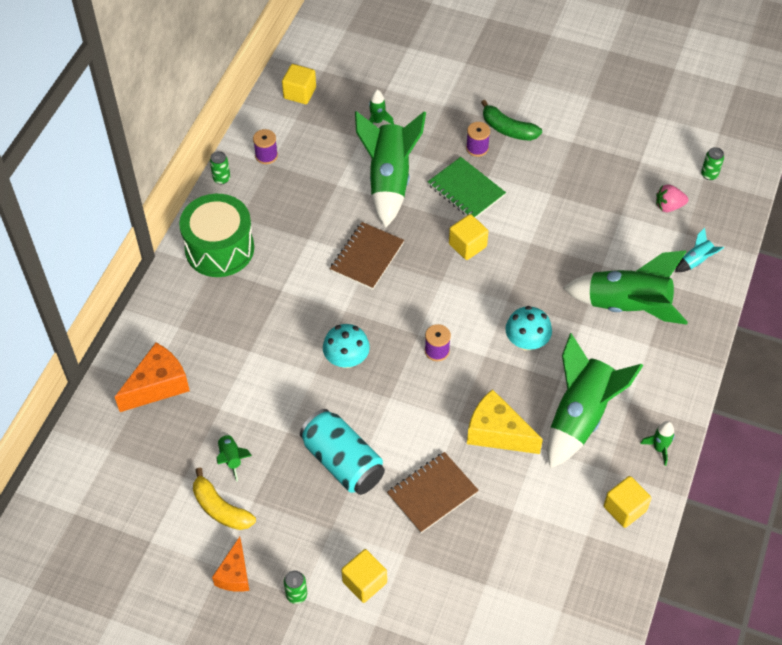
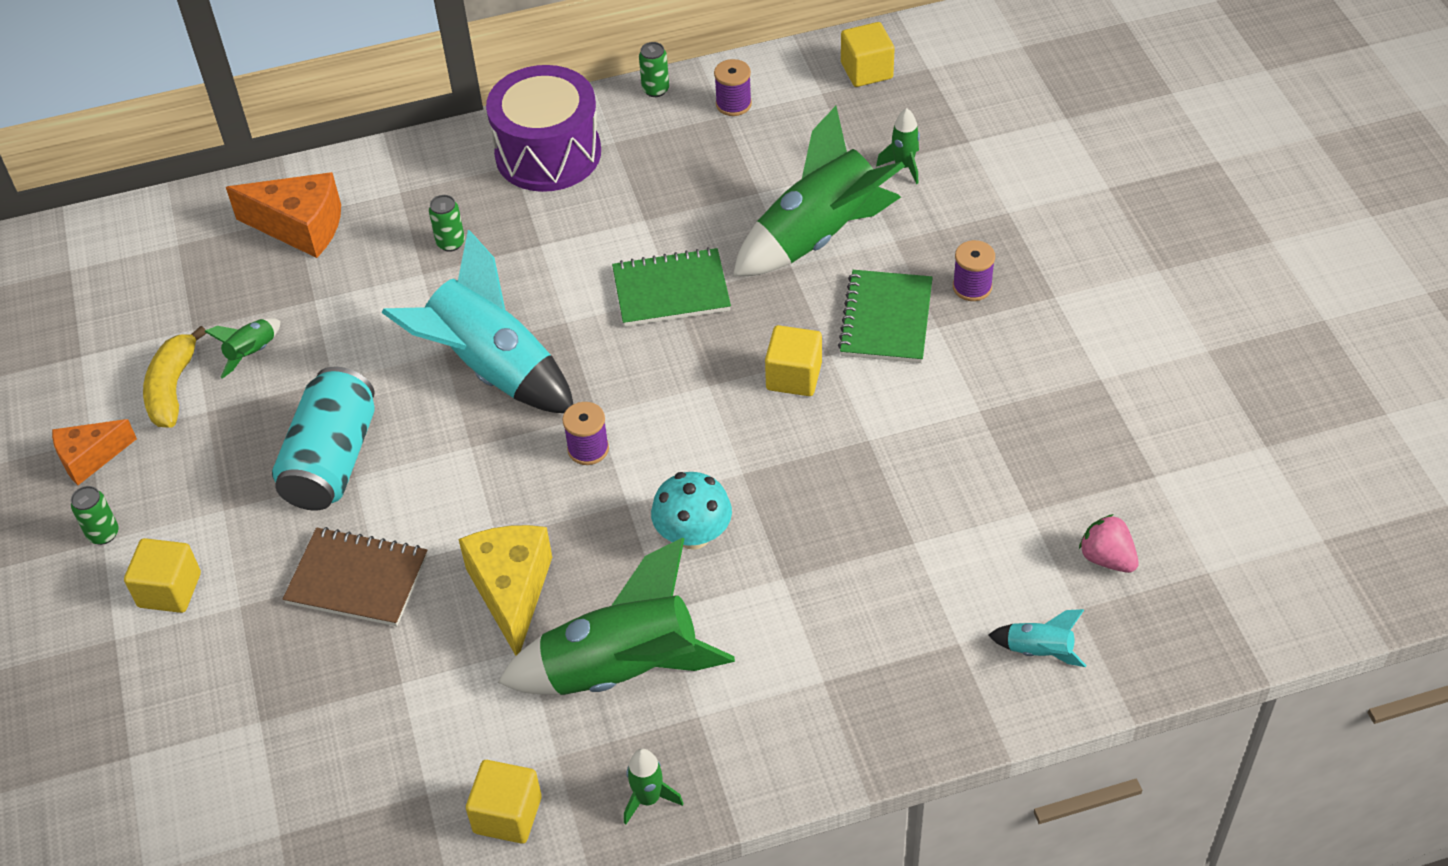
camera: 55 degrees right, 5 degrees down
(219, 249) = (548, 154): green drum -> purple drum
(346, 359) = (492, 368): turquoise mushroom -> turquoise rocket
(367, 257) = (671, 290): brown notebook -> green notebook
(508, 129) = (1042, 298): green banana -> none
(627, 306) = (868, 614): green rocket -> none
(709, 174) = (1225, 573): green can -> green can (450, 243)

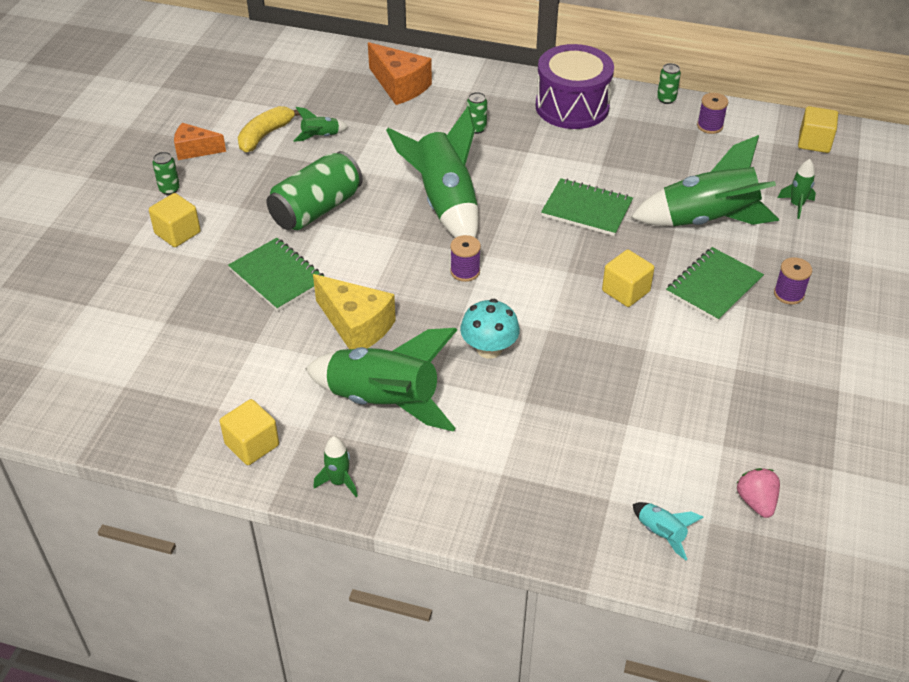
camera: 30 degrees right, 5 degrees down
(332, 460) = (316, 209): turquoise can -> green can
(357, 579) = (278, 276): brown notebook -> green notebook
(492, 368) = (445, 203): turquoise rocket -> green rocket
(511, 591) = (356, 326): yellow cheese -> yellow cheese turned 105 degrees clockwise

